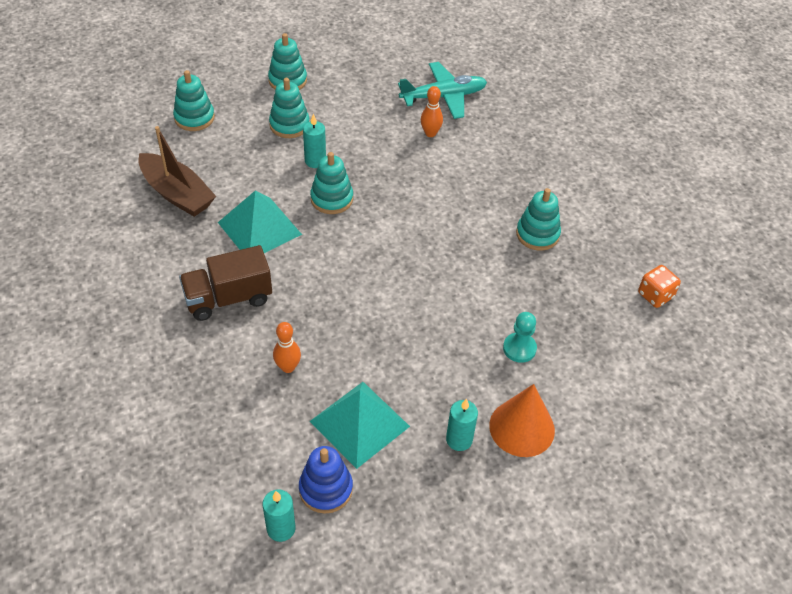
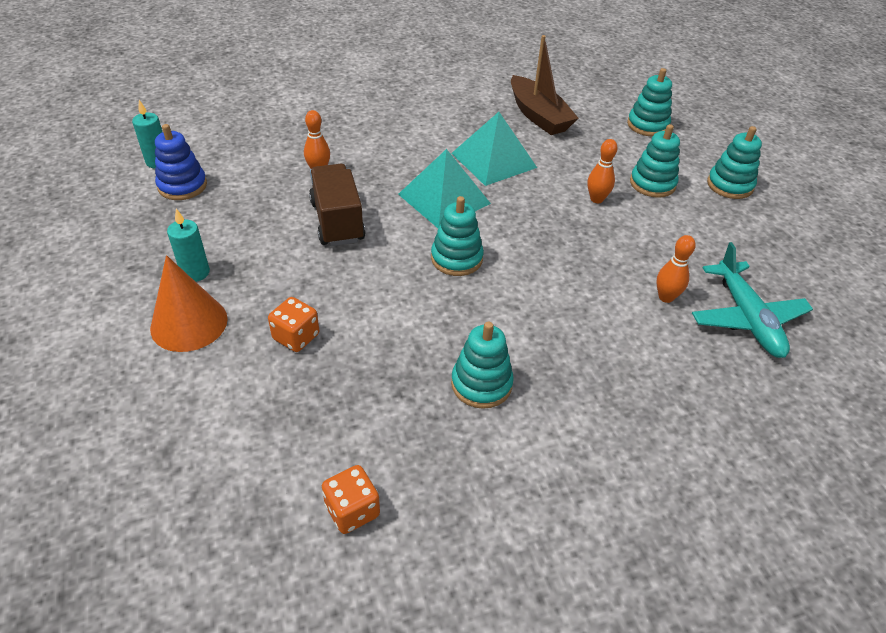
camera: 95 degrees right, 5 degrees down
(177, 193) = (538, 116): brown boat -> brown boat turned 75 degrees counterclockwise
(228, 298) = (406, 141): brown truck -> brown truck (337, 221)
(315, 161) = (596, 199): turquoise candle -> orange bowling pin
(332, 199) = (538, 208): turquoise stacking toy -> turquoise stacking toy (456, 258)
(360, 423) = (241, 209): turquoise pyramid -> turquoise pyramid (444, 199)
(519, 348) = (296, 337): turquoise pawn -> orange dice

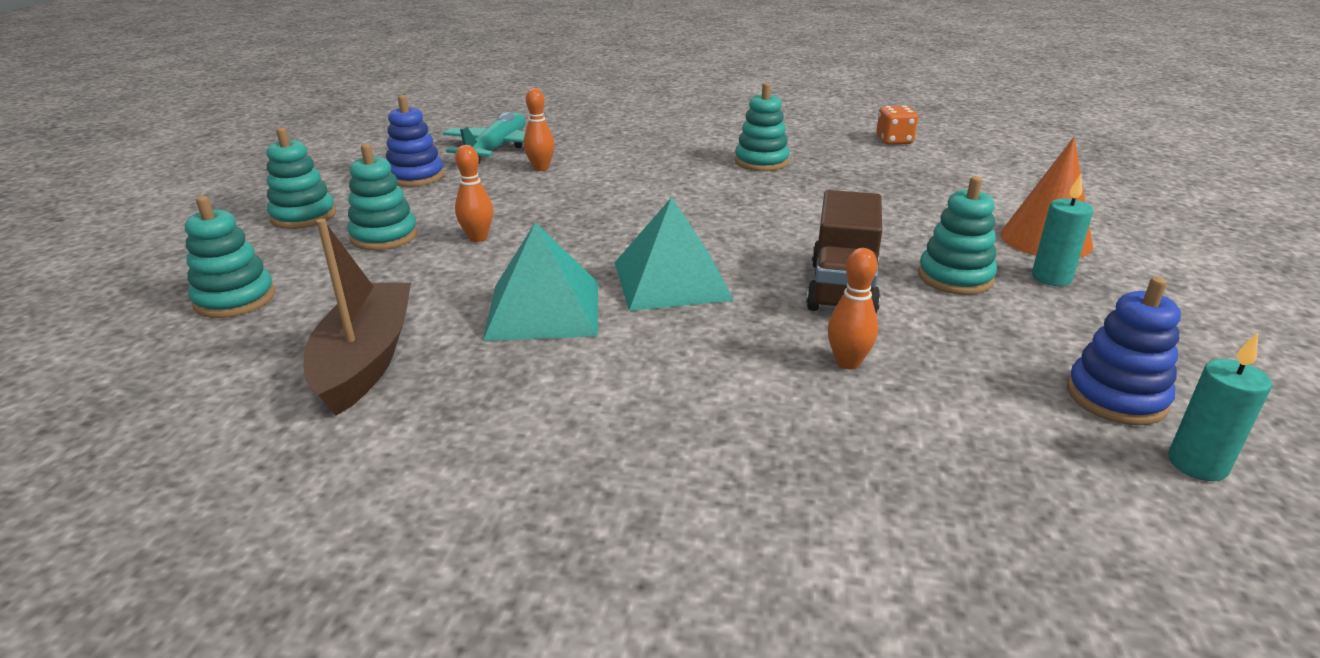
camera: 150 degrees left, 15 degrees down
(296, 337) = (922, 210): orange dice -> none
(456, 258) = (712, 226): turquoise stacking toy -> turquoise stacking toy (955, 277)
(739, 250) = (416, 176): none -> blue stacking toy

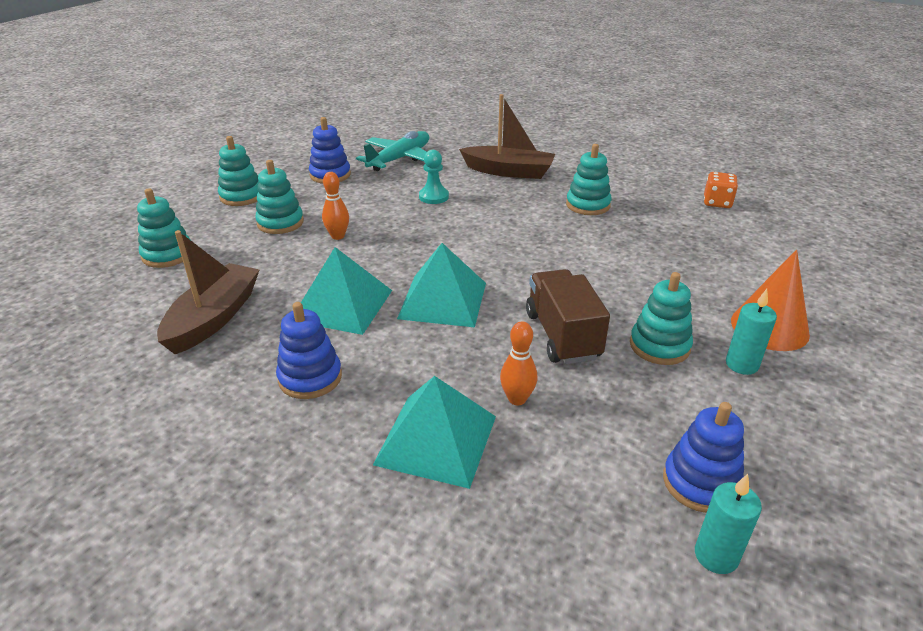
camera: 20 degrees right, 5 degrees up
(541, 168) = (418, 182): orange bowling pin -> none
(564, 399) = (310, 378): none -> blue stacking toy
(572, 180) = (433, 197): none -> turquoise pawn
(643, 143) = (508, 171): none -> brown boat
(789, 428) = (436, 439): none -> turquoise pyramid
(842, 288) = (562, 335): brown truck -> brown truck turned 135 degrees clockwise

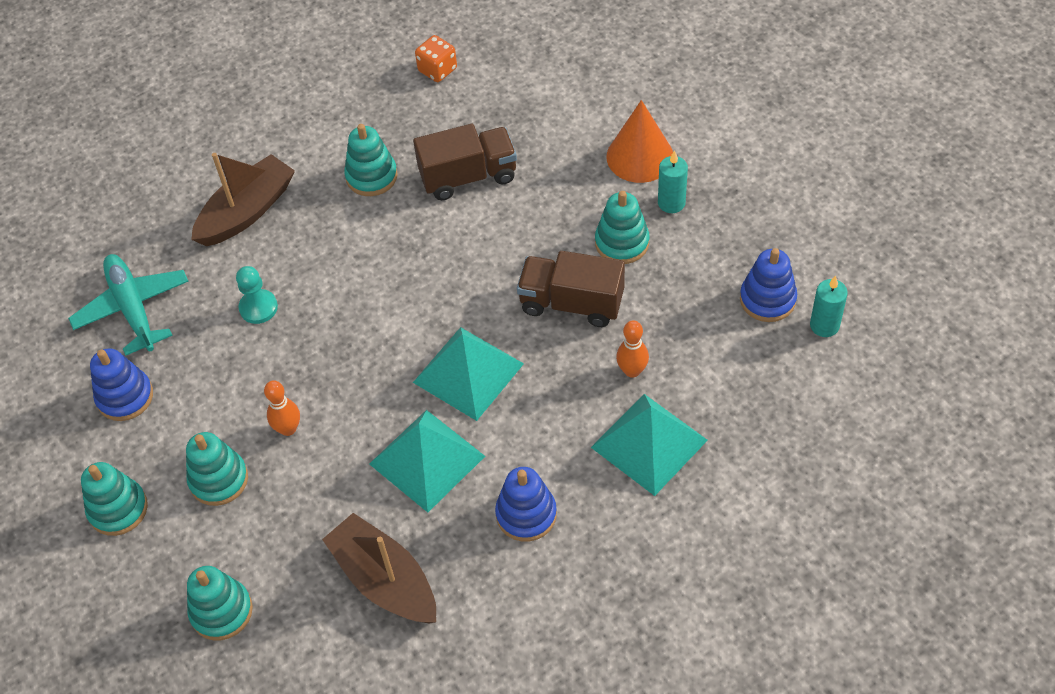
camera: 60 degrees left, 20 degrees up
(636, 244) = (468, 176): none -> brown truck

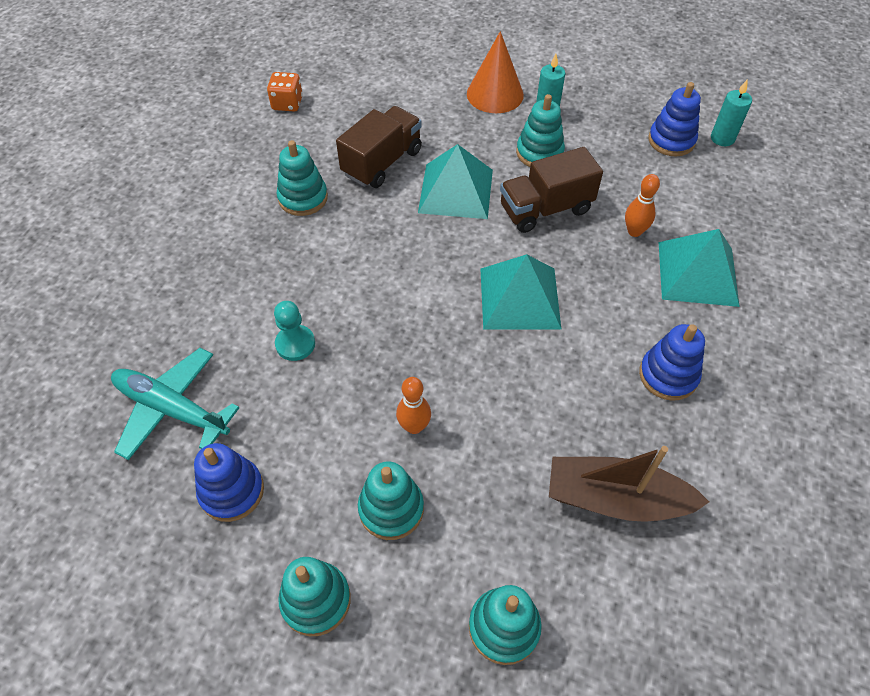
camera: 40 degrees left, 0 degrees up
(247, 212) = (215, 275): brown boat -> none
(427, 460) = (553, 381): turquoise pyramid -> turquoise pyramid (456, 191)

